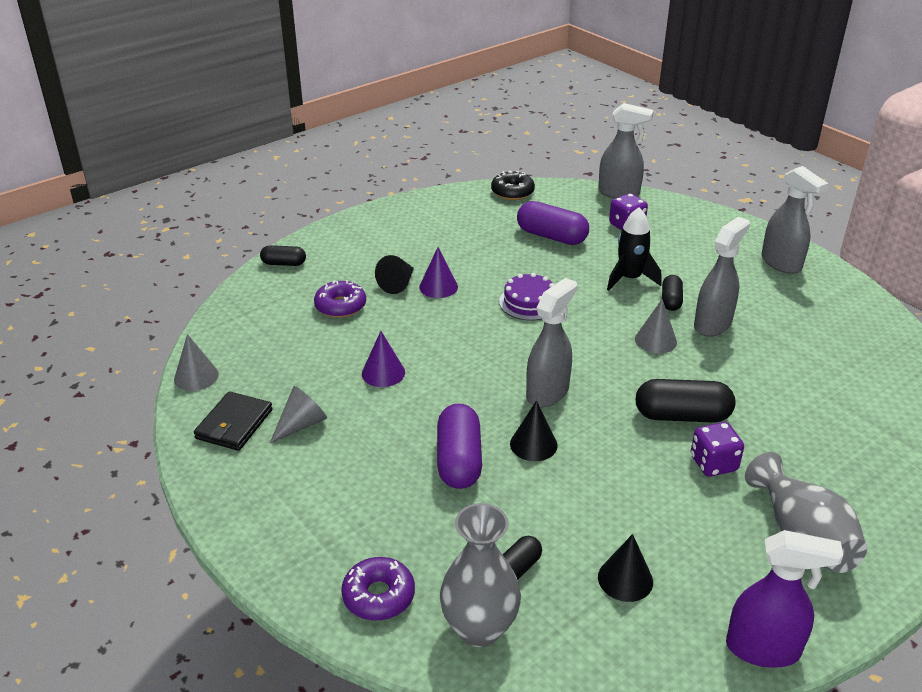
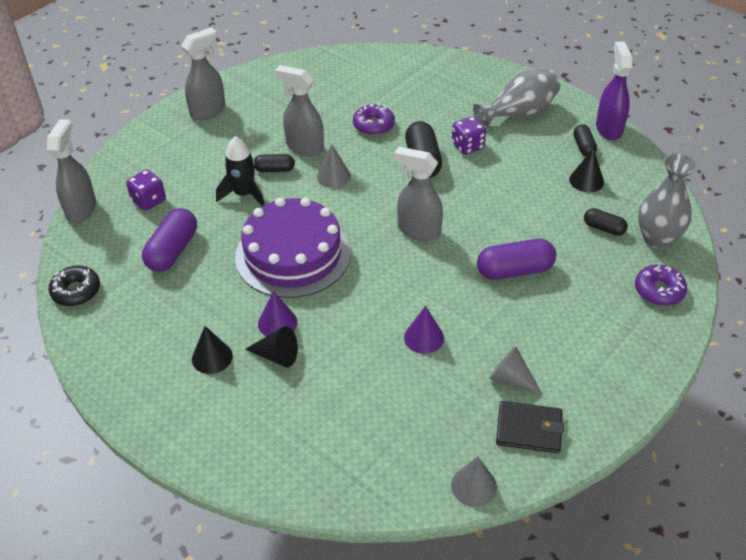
camera: 100 degrees left, 10 degrees up
(284, 263) = (250, 471): black capsule -> black capsule (583, 147)
(340, 306) = (326, 395): purple donut -> purple donut (373, 125)
(529, 302) = (293, 254): purple cake -> purple cake, size x2.03
(533, 444) = (481, 232): black cone -> black cone (212, 357)

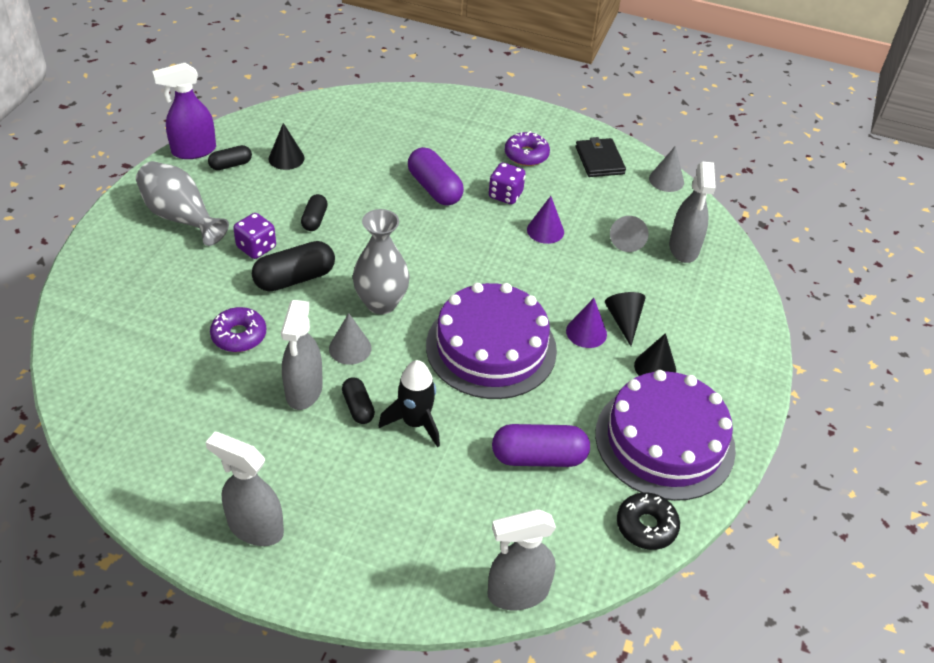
camera: 115 degrees left, 0 degrees up
(137, 332) = (664, 441): none -> purple cake
(149, 201) = (468, 519): purple dice -> purple dice (505, 195)
(418, 230) = (410, 260): grey spray bottle -> grey spray bottle (683, 249)
(511, 379) = (558, 175): grey cone -> grey cone (627, 239)
(604, 228) = (353, 142): black capsule -> black capsule (314, 220)
(657, 239) = (353, 112): grey vase -> grey vase (381, 303)
(659, 290) = (418, 108): purple donut -> purple donut (526, 155)

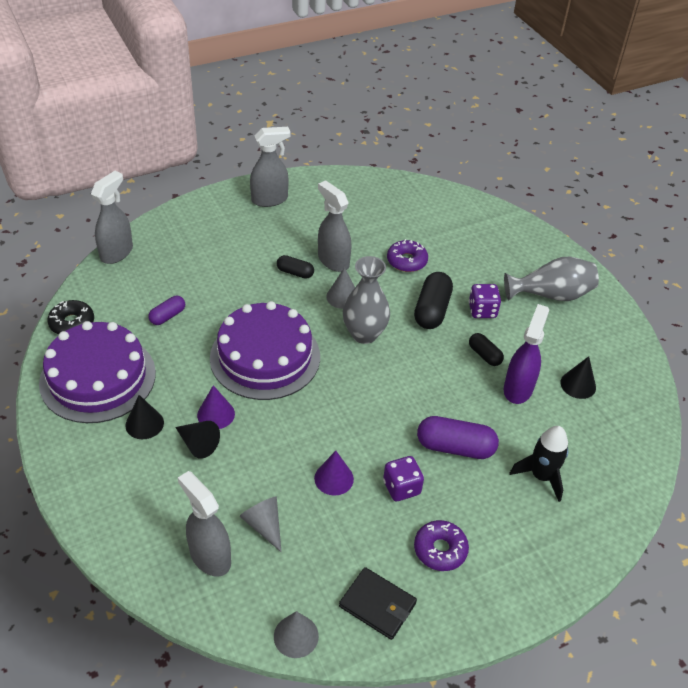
camera: 135 degrees right, 0 degrees up
(193, 151) = (632, 340): purple spray bottle -> purple spray bottle (518, 388)
(231, 165) = (595, 350): black capsule -> none
(415, 423) = (256, 286): black rocket -> black rocket (541, 476)
(538, 457) = (167, 316): purple capsule -> purple capsule, size x0.58

